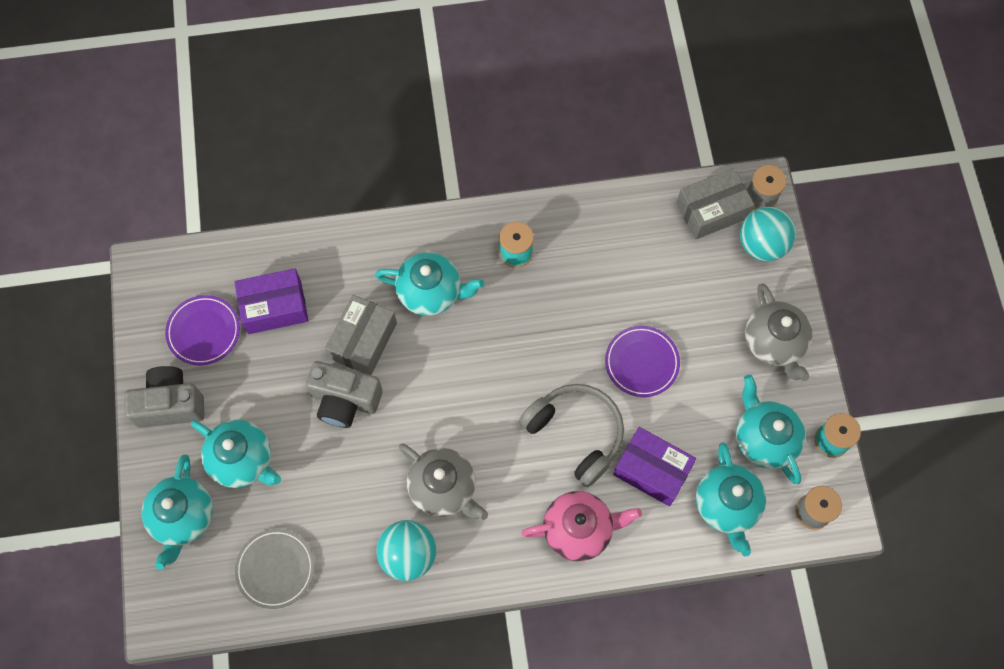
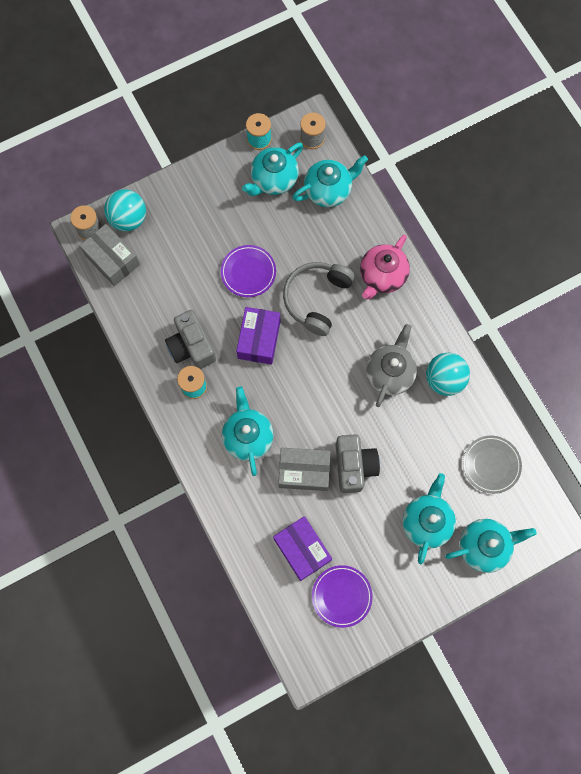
camera: 110 degrees left, 5 degrees up
(170, 404) = (407, 595): grey camera -> grey camera (191, 347)
(578, 530) = (382, 276): pink teapot -> pink teapot turned 120 degrees counterclockwise
(652, 470) = (323, 243): purple box -> purple box (259, 339)
(774, 343) = (202, 191): grey teapot -> none

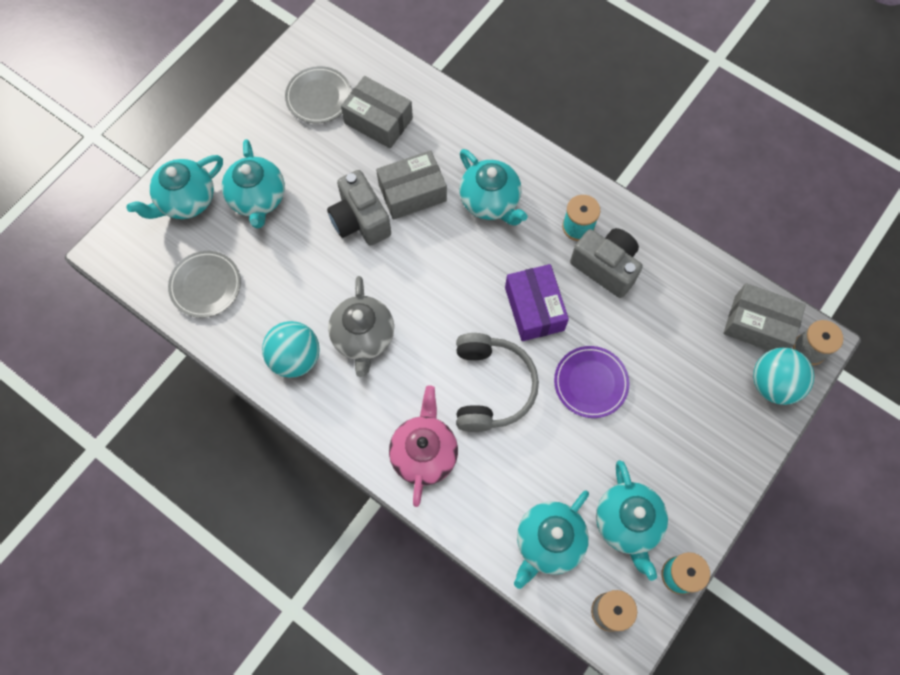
camera: 155 degrees right, 5 degrees down
(274, 180) = (627, 523): turquoise teapot -> turquoise teapot turned 150 degrees clockwise
(302, 549) = (378, 121): purple box -> grey box
(341, 596) = (319, 97): purple plate -> grey plate

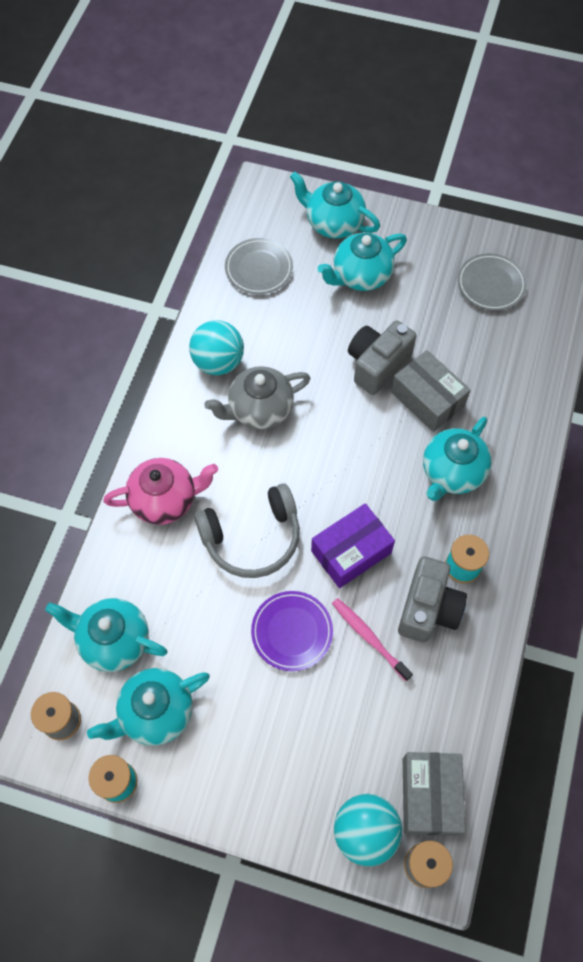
camera: 70 degrees right, 5 degrees down
(378, 121) = (491, 343): grey box -> none
(616, 322) = (369, 637): none -> pink toothbrush

